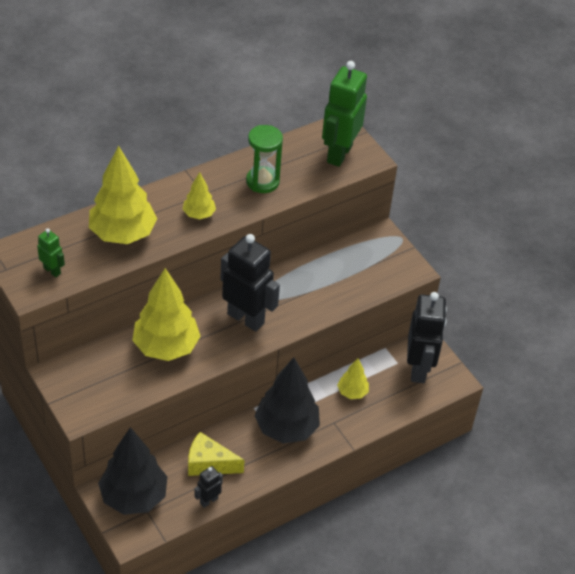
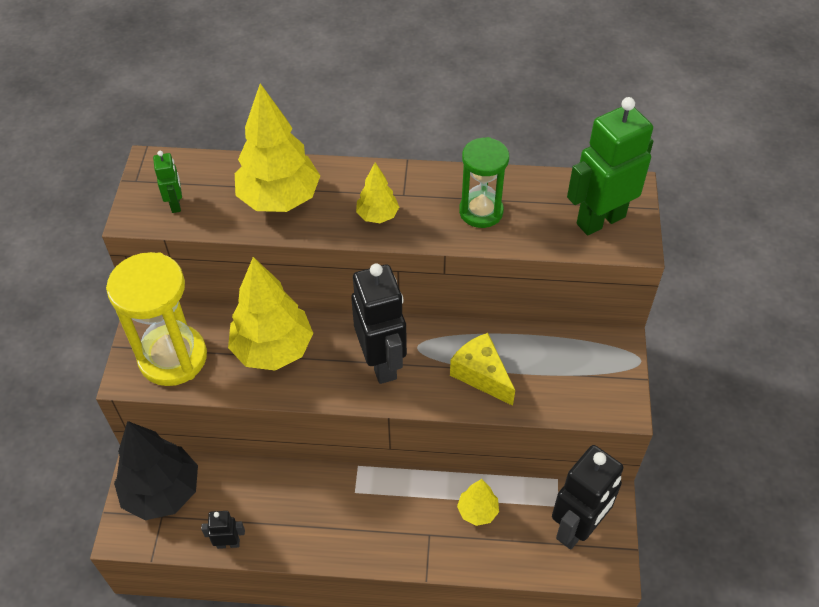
camera: 40 degrees right, 5 degrees up
(100, 387) = (173, 357): none -> yellow hourglass
(209, 464) = (262, 502): yellow cheese -> yellow cheese (481, 375)
(286, 428) = (373, 510): black tree -> none

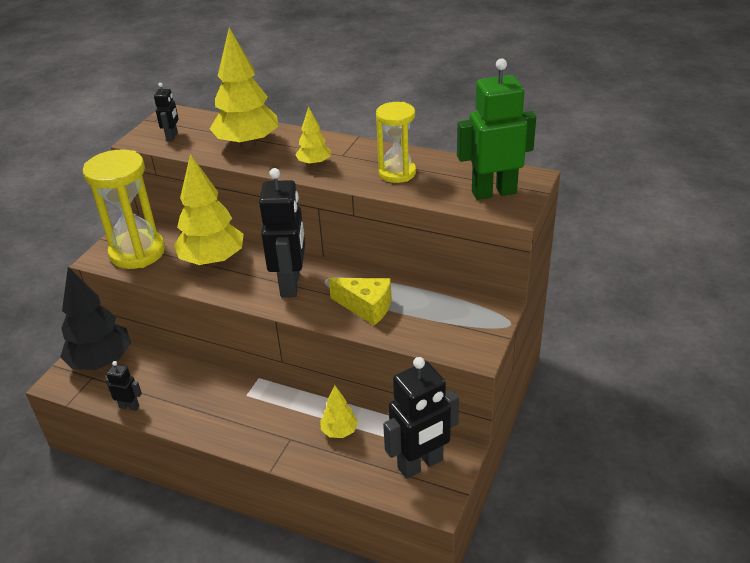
camera: 20 degrees right, 15 degrees down
(176, 204) = (172, 137): green robot -> black robot
(481, 211) = (397, 173): green hourglass -> yellow hourglass
(481, 375) = (366, 307): yellow cheese -> yellow cheese turned 135 degrees clockwise

